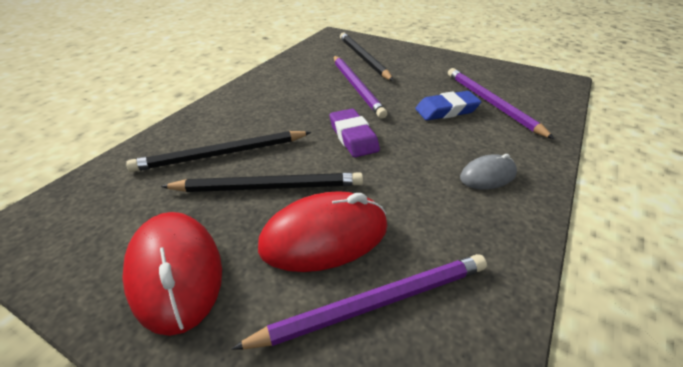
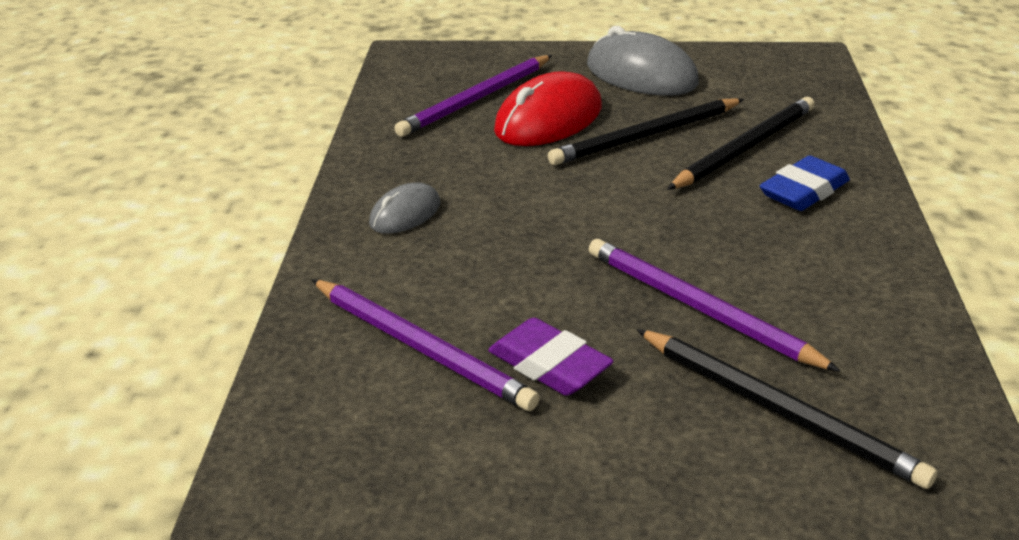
camera: 155 degrees right, 5 degrees down
(176, 272) = (641, 75): red mouse -> grey mouse
(353, 137) = (610, 213): purple eraser -> purple eraser (549, 365)
(446, 110) = (498, 303): blue eraser -> blue eraser (803, 191)

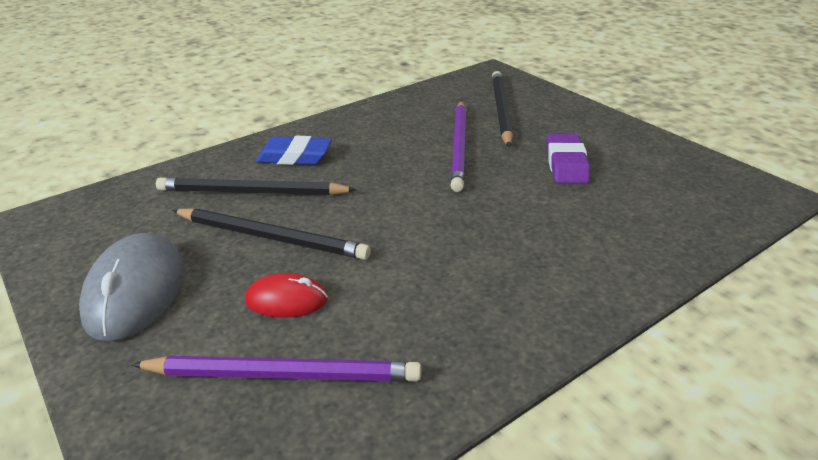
camera: 130 degrees left, 0 degrees up
(405, 214) = (525, 289): grey mouse -> none
(421, 347) = (622, 203): purple pencil -> none
(549, 119) = (286, 300): red mouse -> red mouse, size x0.56

